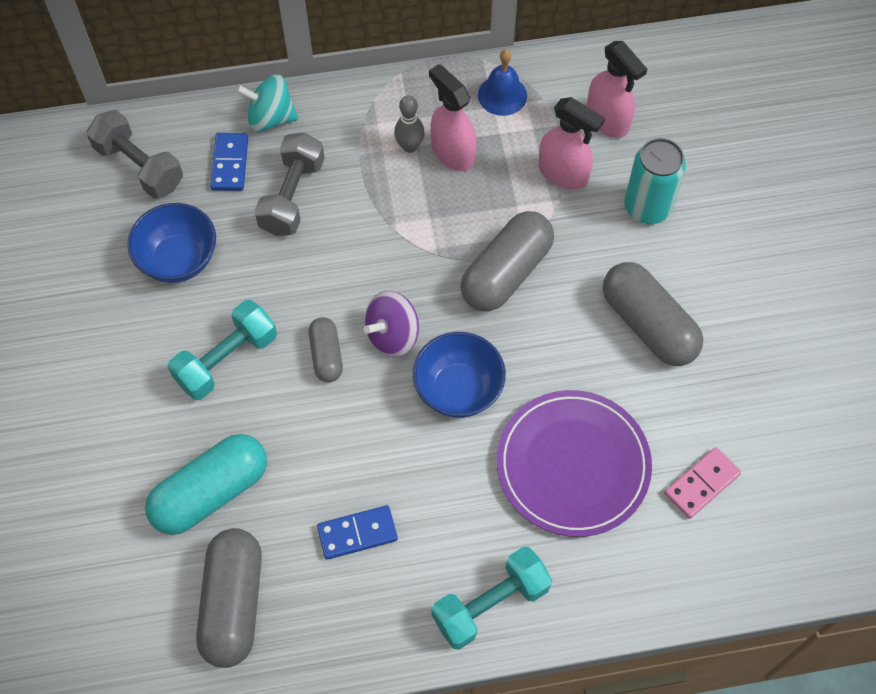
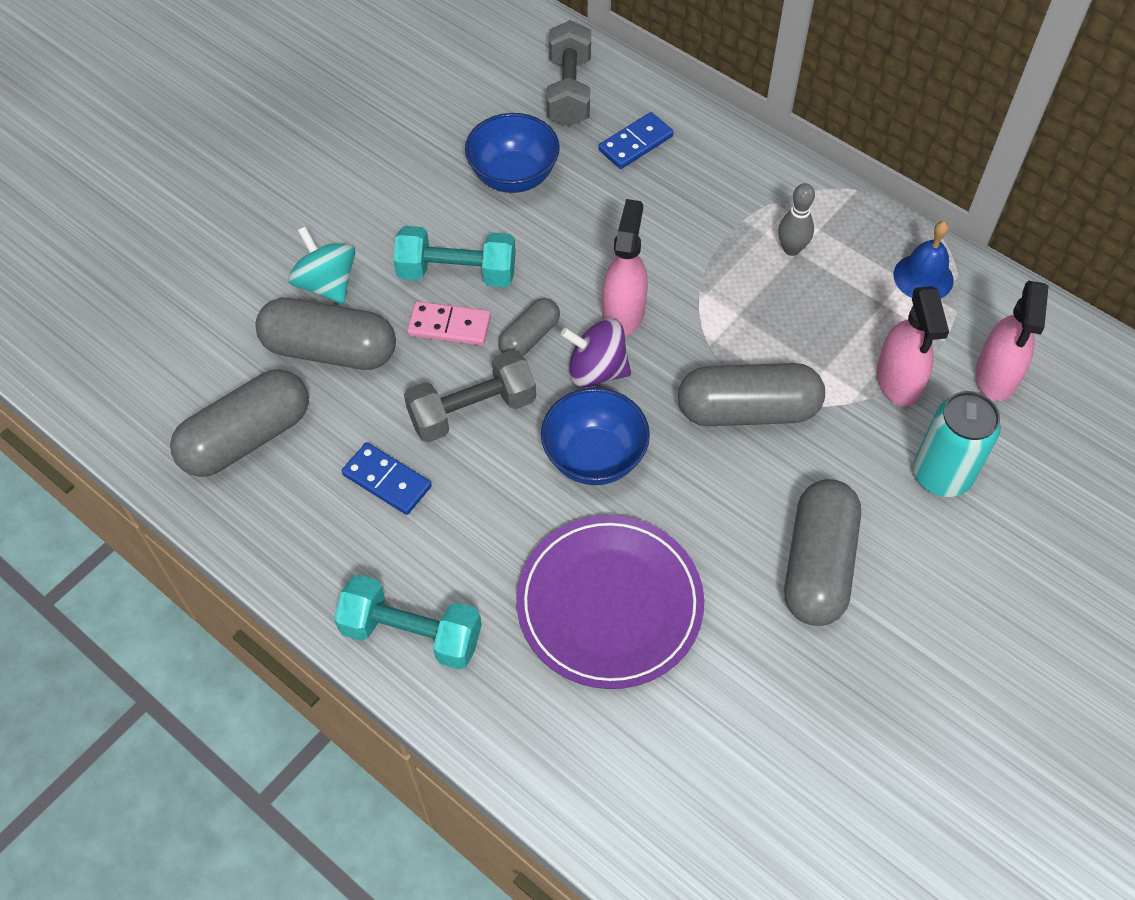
camera: 50 degrees right, 5 degrees down
(211, 492) = (330, 350): turquoise capsule -> grey capsule
(270, 118) = (708, 137): turquoise spinning top -> turquoise spinning top (327, 284)
(292, 196) = (652, 205): grey dumbbell -> grey dumbbell (472, 411)
(452, 152) = (822, 283): pink spray bottle -> pink spray bottle (623, 312)
(701, 484) = (697, 732): pink domino -> pink domino (449, 326)

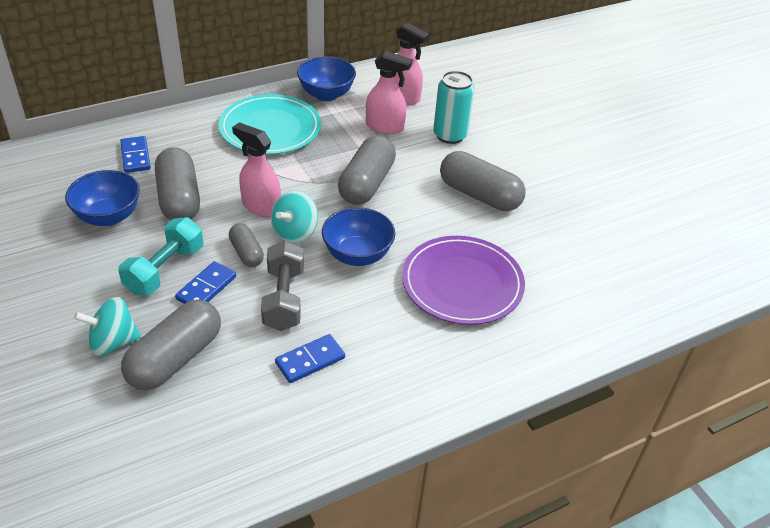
camera: 70 degrees left, 15 degrees down
(247, 438) = (218, 433): grey capsule -> grey capsule (179, 199)
(411, 634) = (437, 384): turquoise dumbbell -> none
(449, 326) = (206, 288): pink domino -> blue domino
(569, 91) = (62, 168): grey dumbbell -> none
(596, 370) = (295, 232): purple spinning top -> turquoise spinning top
(791, 249) = (270, 128): grey bowling pin -> turquoise plate
(923, 277) = (326, 94): blue bell -> blue bowl

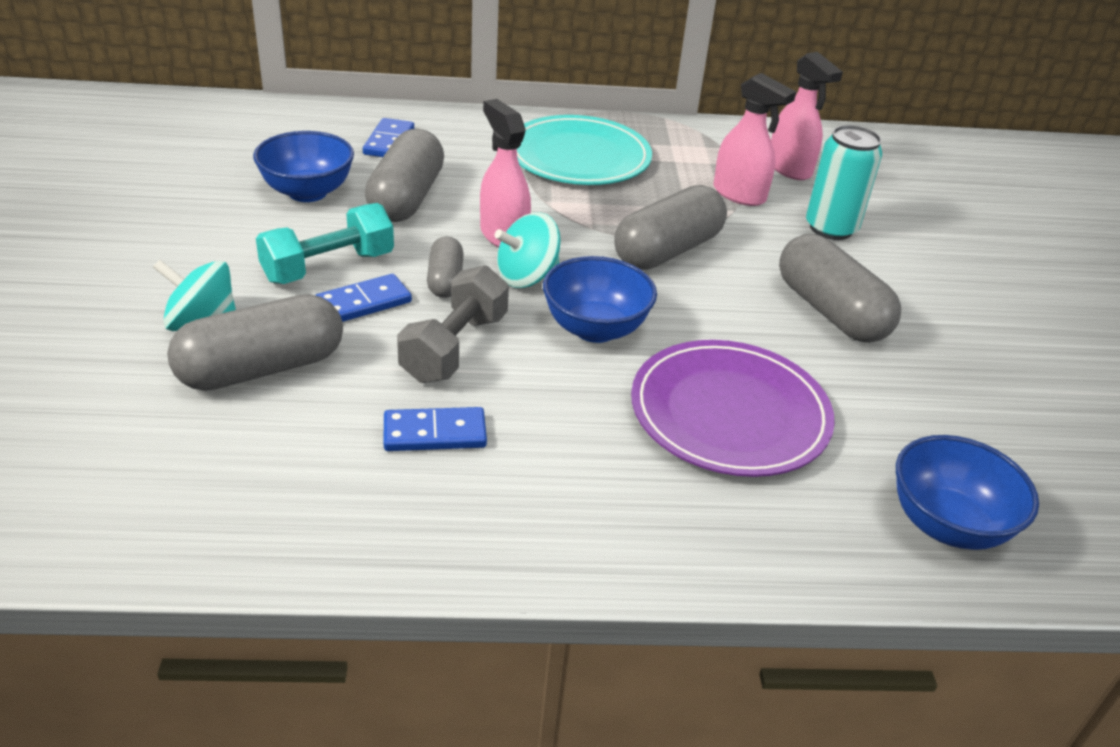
camera: 25 degrees right, 5 degrees down
(326, 94) = (681, 140): blue bowl -> blue bowl (946, 525)

